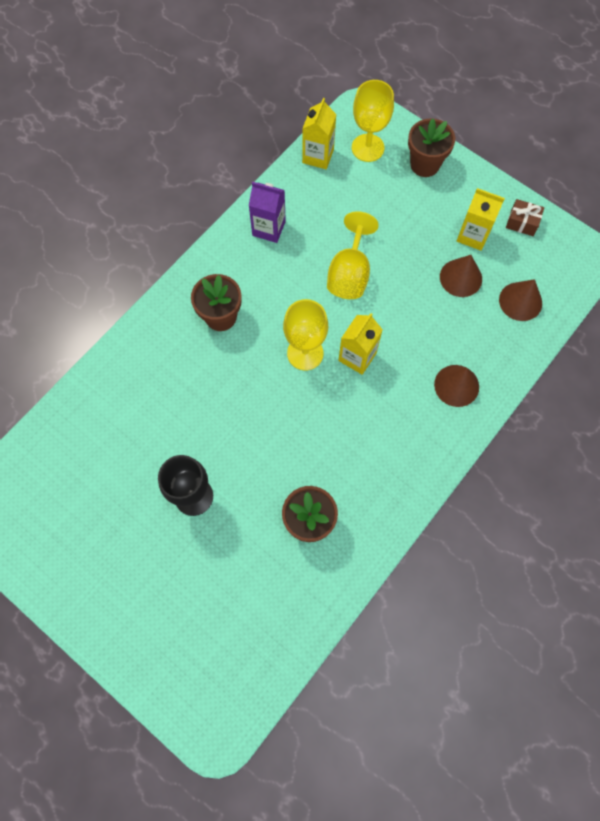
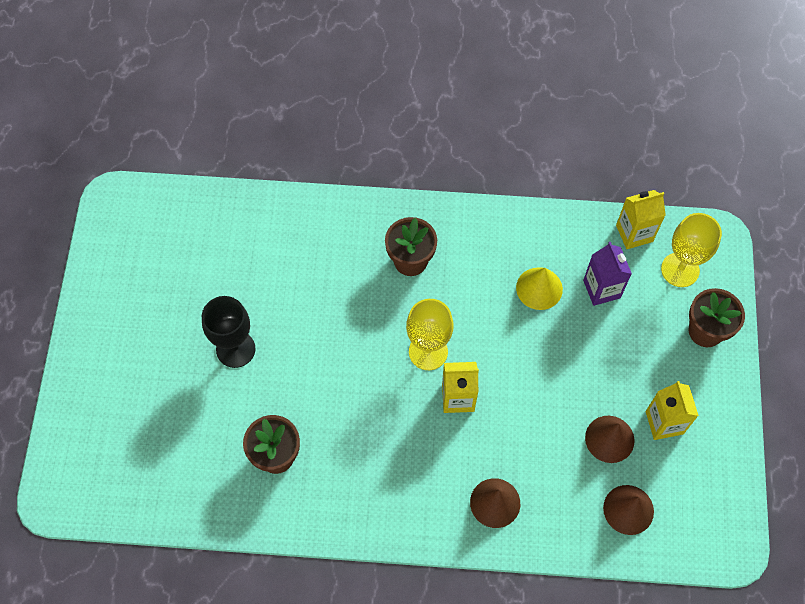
camera: 55 degrees right, 5 degrees down
(269, 228) = (526, 242): purple carton -> purple carton (601, 289)
(312, 245) = (539, 288): none -> yellow cone
(349, 274) = (535, 338): yellow goblet -> none
(522, 222) = (717, 460): brown gift -> none

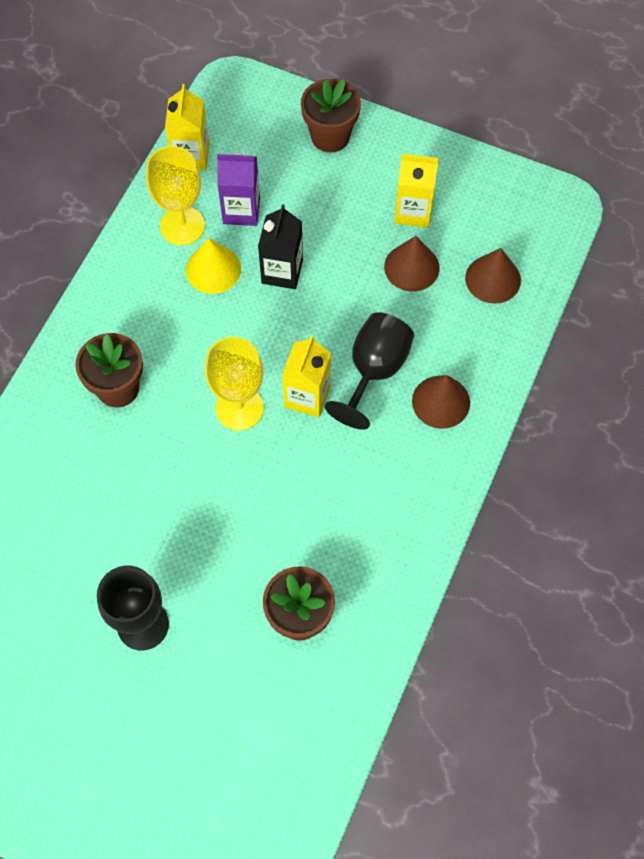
camera: 70 degrees left, 0 degrees up
(501, 441) = (374, 370): none -> black goblet
(560, 339) = (282, 271): none -> black carton
(680, 270) = (252, 131): yellow goblet -> yellow goblet (182, 226)

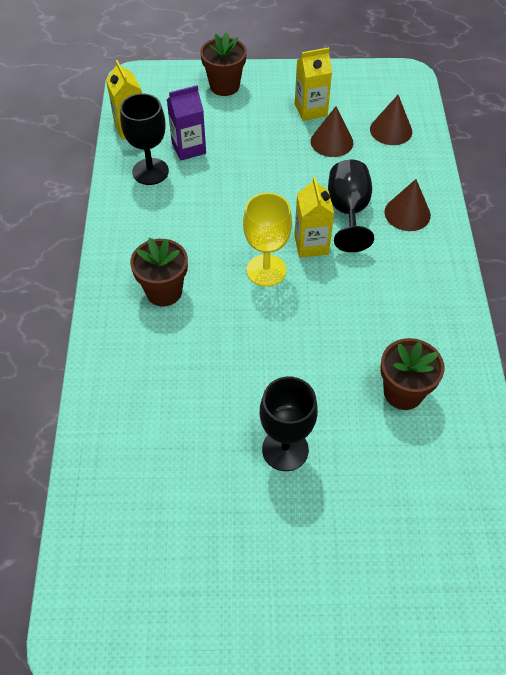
camera: 25 degrees left, 10 degrees down
(182, 226) = (150, 171): yellow goblet -> black goblet
(213, 269) = (190, 190): yellow cone -> none
(282, 271) = (242, 175): black carton -> none

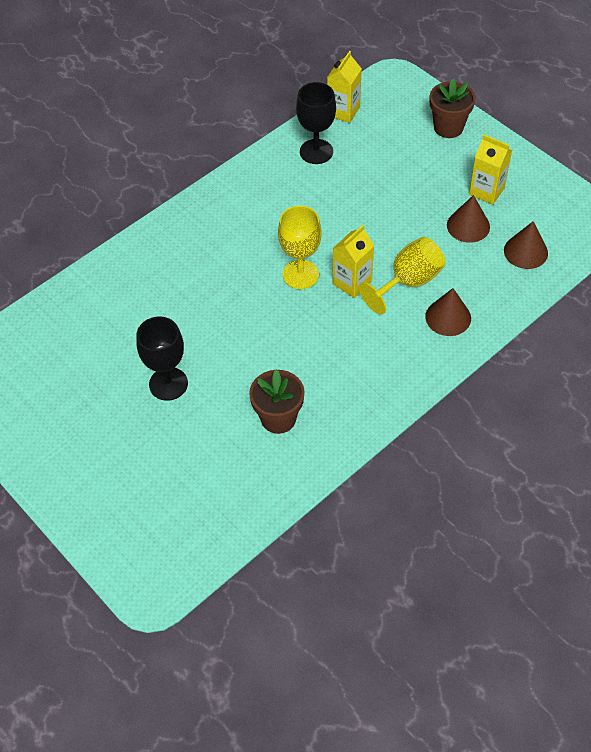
camera: 50 degrees right, 0 degrees up
(164, 291) = (223, 235): brown flower pot -> none
(189, 148) = (362, 154): purple carton -> none
(348, 211) = (408, 282): black goblet -> yellow goblet

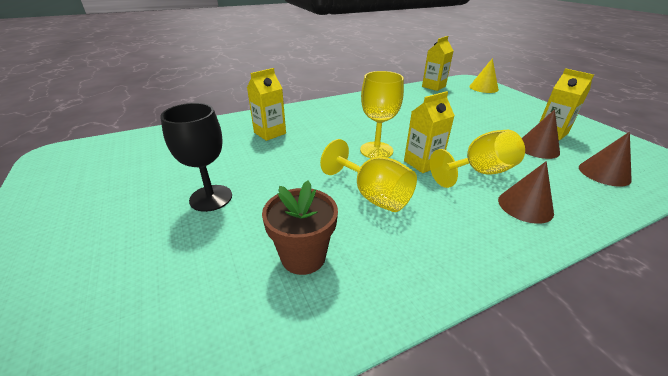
camera: 15 degrees right, 20 degrees down
(170, 275) = (270, 133): none -> yellow carton
(314, 341) = (373, 196): none -> yellow goblet
(316, 151) = (410, 98): black goblet -> none
(412, 98) = (483, 88): none -> yellow cone
(448, 127) = (512, 101): brown flower pot -> none

